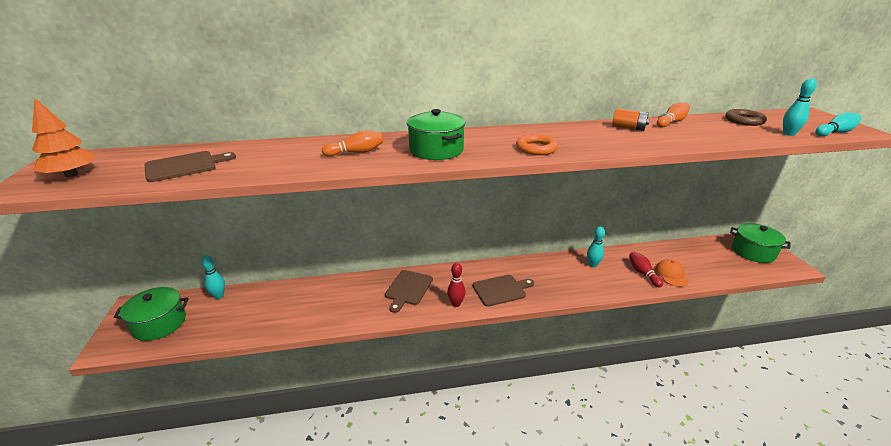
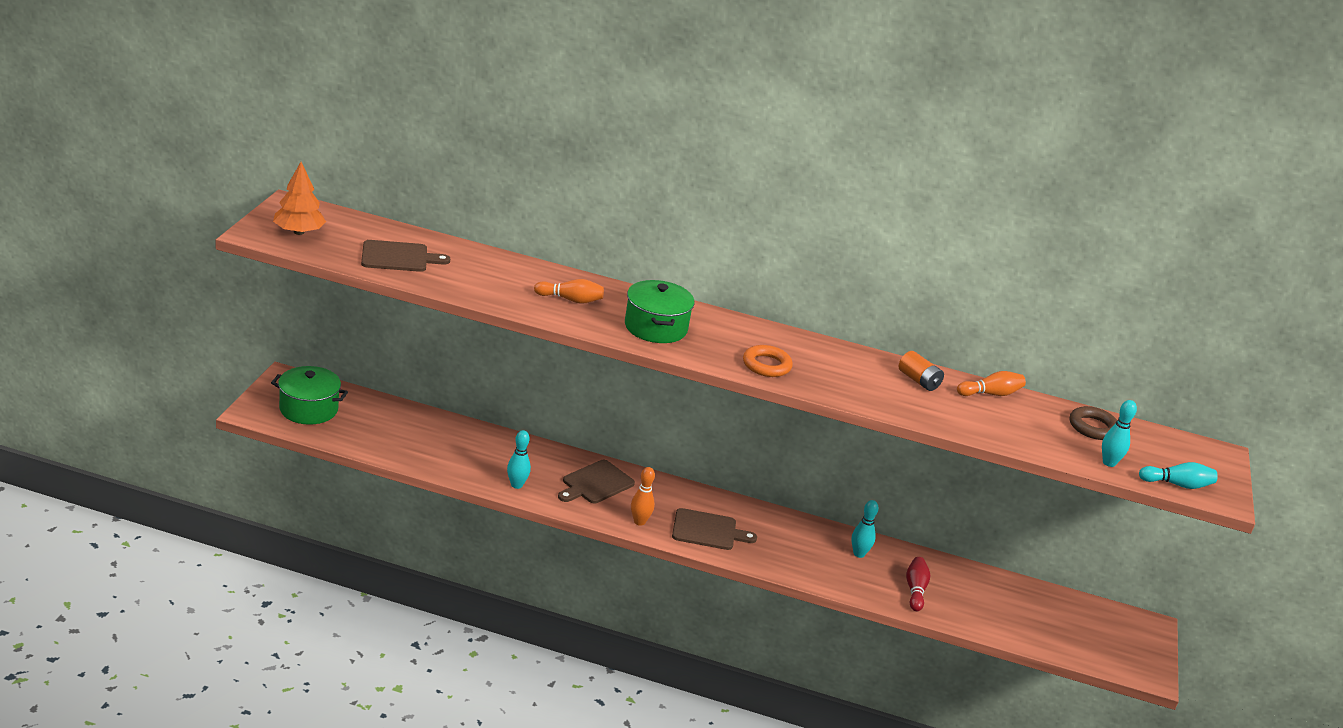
camera: 20 degrees right, 0 degrees up
(219, 296) = (378, 404): turquoise bowling pin -> turquoise bowling pin (516, 485)
(456, 304) = (639, 522): red bowling pin -> orange bowling pin
(671, 275) = (953, 607): orange cap -> none
(753, 252) = (1117, 635): green pot -> none

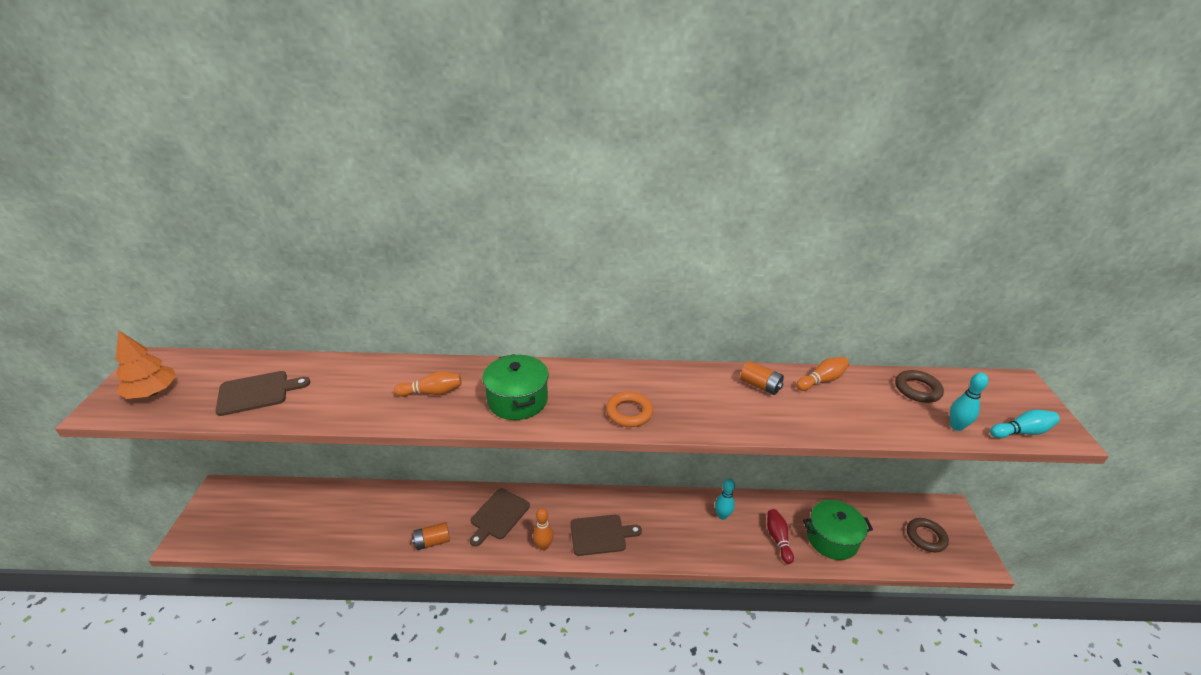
camera: 10 degrees left, 5 degrees up
(308, 409) = (238, 518): green pot -> green pot (832, 539)
(516, 485) = (432, 542): turquoise bowling pin -> orange battery
(1098, 638) = (926, 537): none -> brown ring

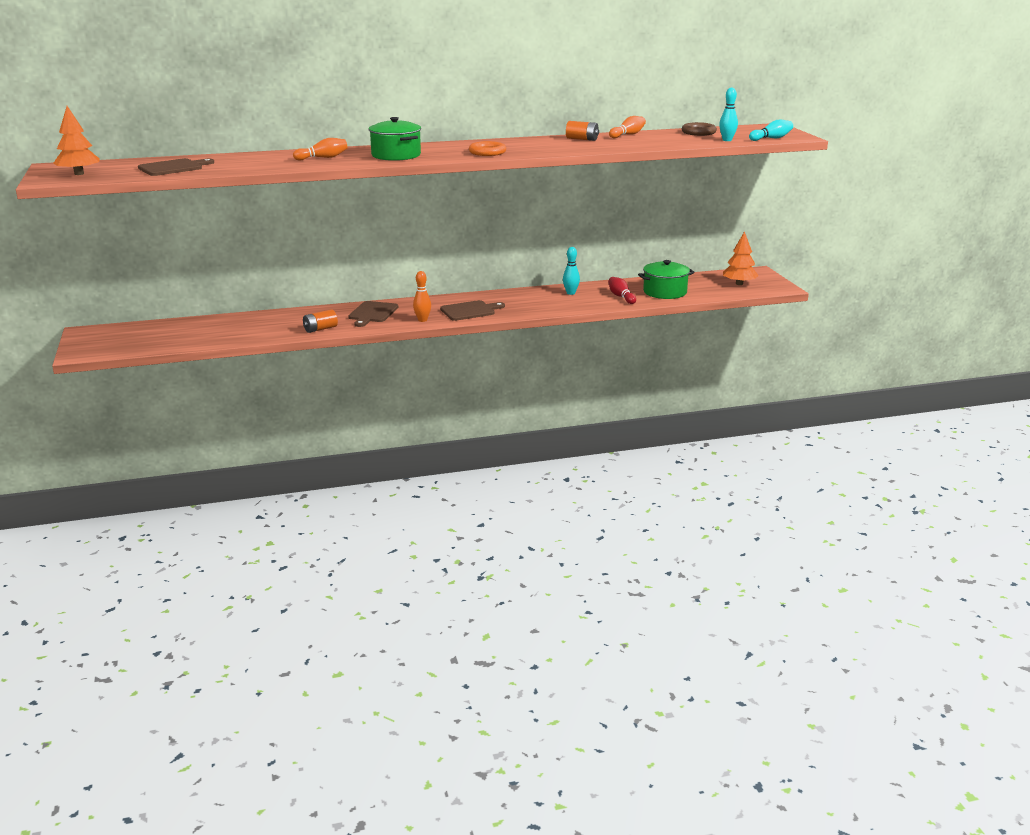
camera: 15 degrees left, 10 degrees down
(926, 537) = (739, 284): brown ring -> orange tree

